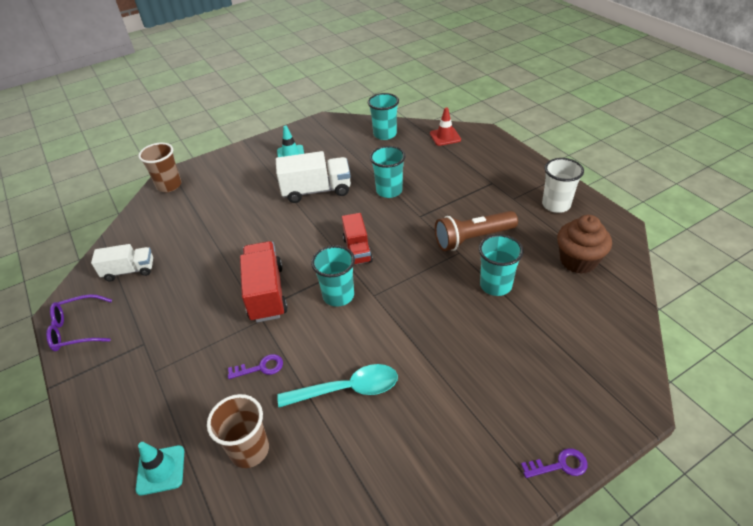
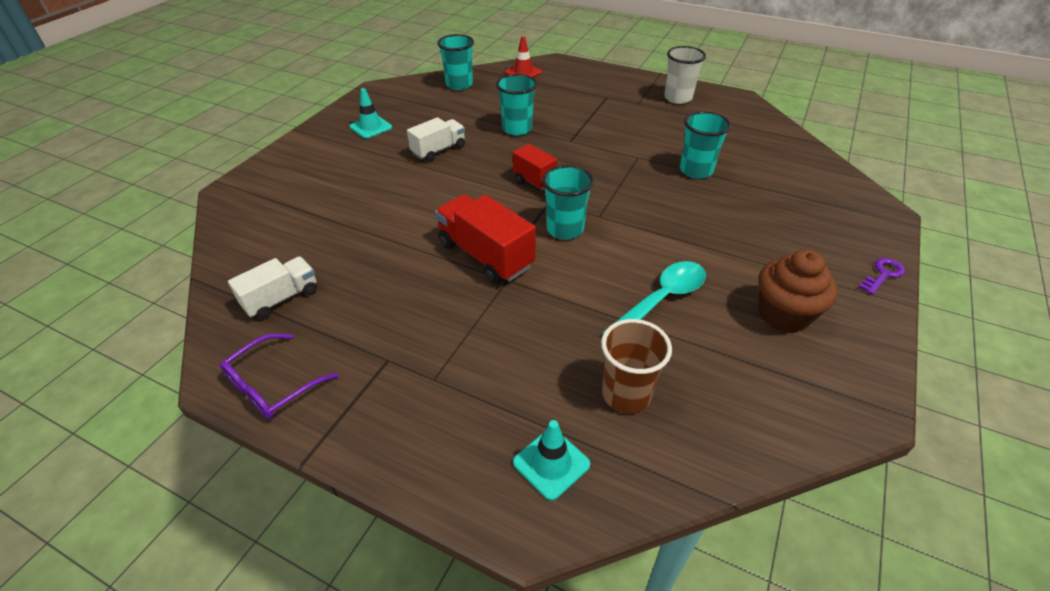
camera: 35 degrees left, 0 degrees up
(169, 185) = (239, 198): brown cup -> none
(260, 367) = (554, 321): purple key -> none
(316, 191) = (438, 150): white truck -> white truck, size x0.65
(473, 239) = (638, 143): brown flashlight -> none
(578, 261) = (739, 132): brown cupcake -> brown cupcake (783, 314)

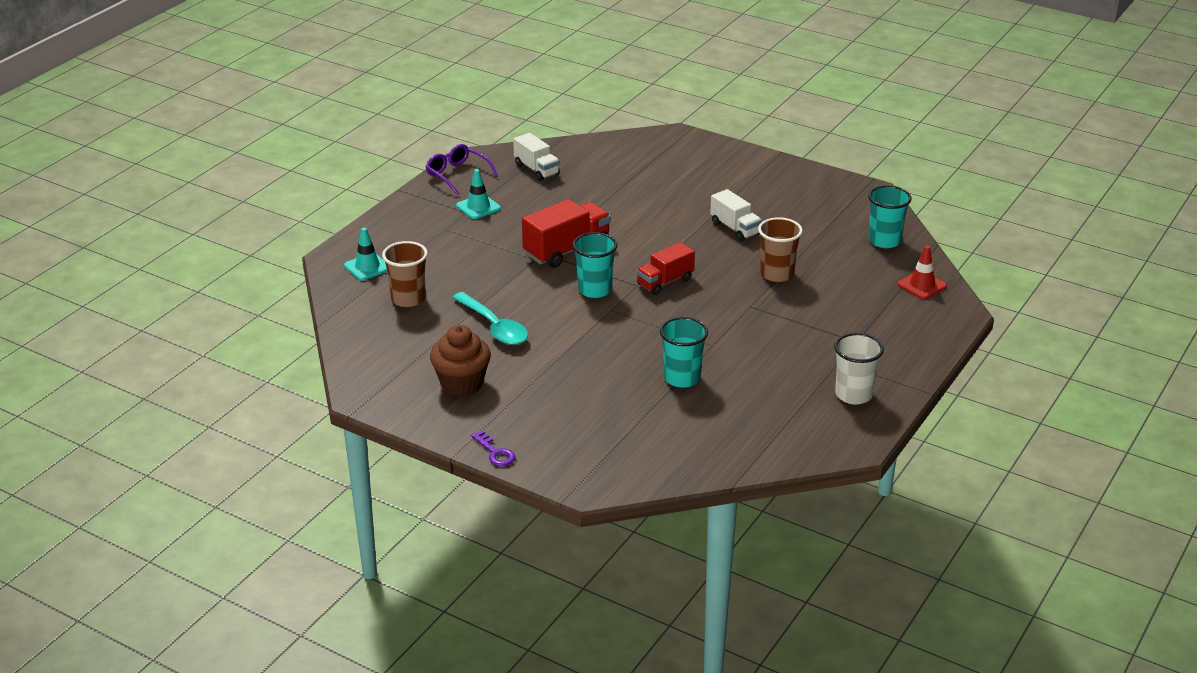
camera: 95 degrees right, 10 degrees down
(371, 127) = (783, 191): turquoise traffic cone -> turquoise traffic cone (478, 207)
(517, 129) = (777, 274): turquoise cup -> brown cup

